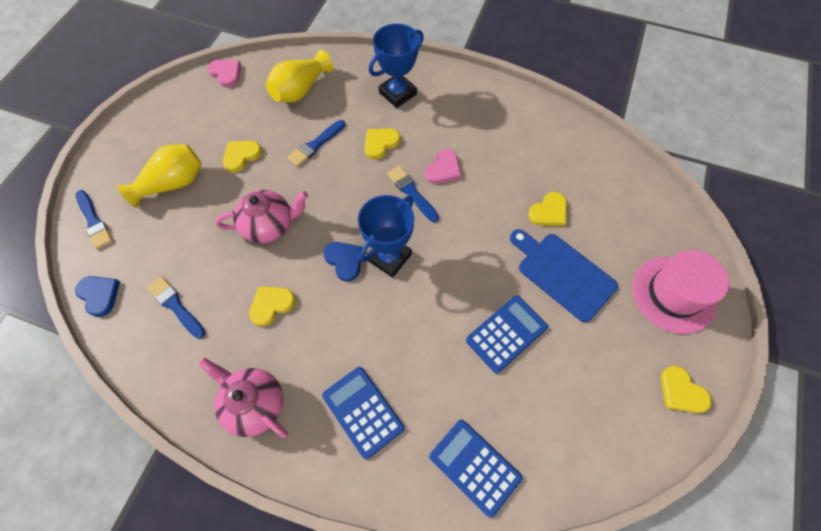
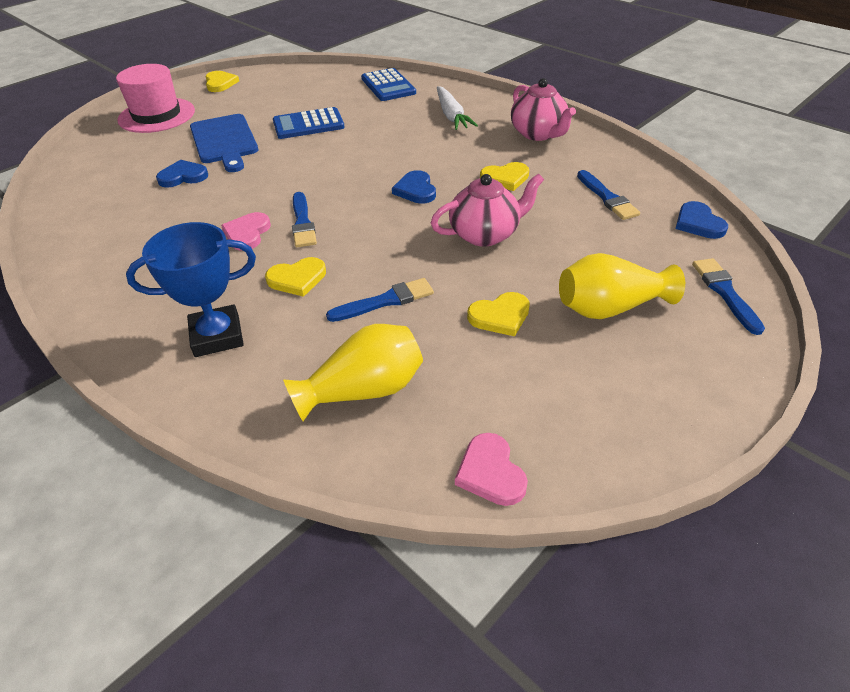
camera: 155 degrees left, 20 degrees down
(269, 225) = (485, 234): pink teapot -> pink teapot turned 150 degrees clockwise
(363, 411) = (451, 116): blue calculator -> white carrot
(389, 257) = (369, 182): blue trophy -> none
(443, 169) = (247, 233): pink heart -> pink heart turned 45 degrees counterclockwise
(549, 212) = (183, 176): yellow heart -> blue heart

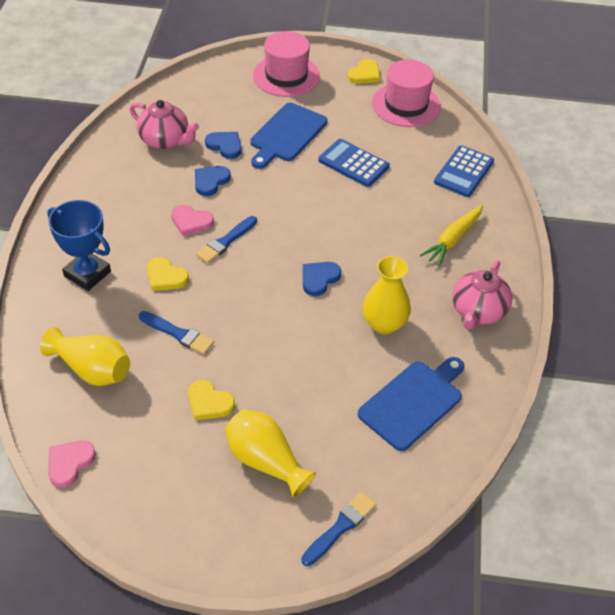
camera: 50 degrees right, 5 degrees up
(247, 233) = (191, 221): pink heart -> pink heart turned 135 degrees counterclockwise
(282, 80) = (406, 105): none -> pink hat
(451, 116) = (453, 240): white carrot -> yellow carrot
(485, 234) = (296, 349): pink teapot -> pink teapot (165, 140)
(505, 178) = (384, 324): yellow heart -> yellow vase
(607, 198) = (413, 402): blue brush -> blue cutting board
(698, 223) = (427, 479): blue heart -> blue heart (210, 181)

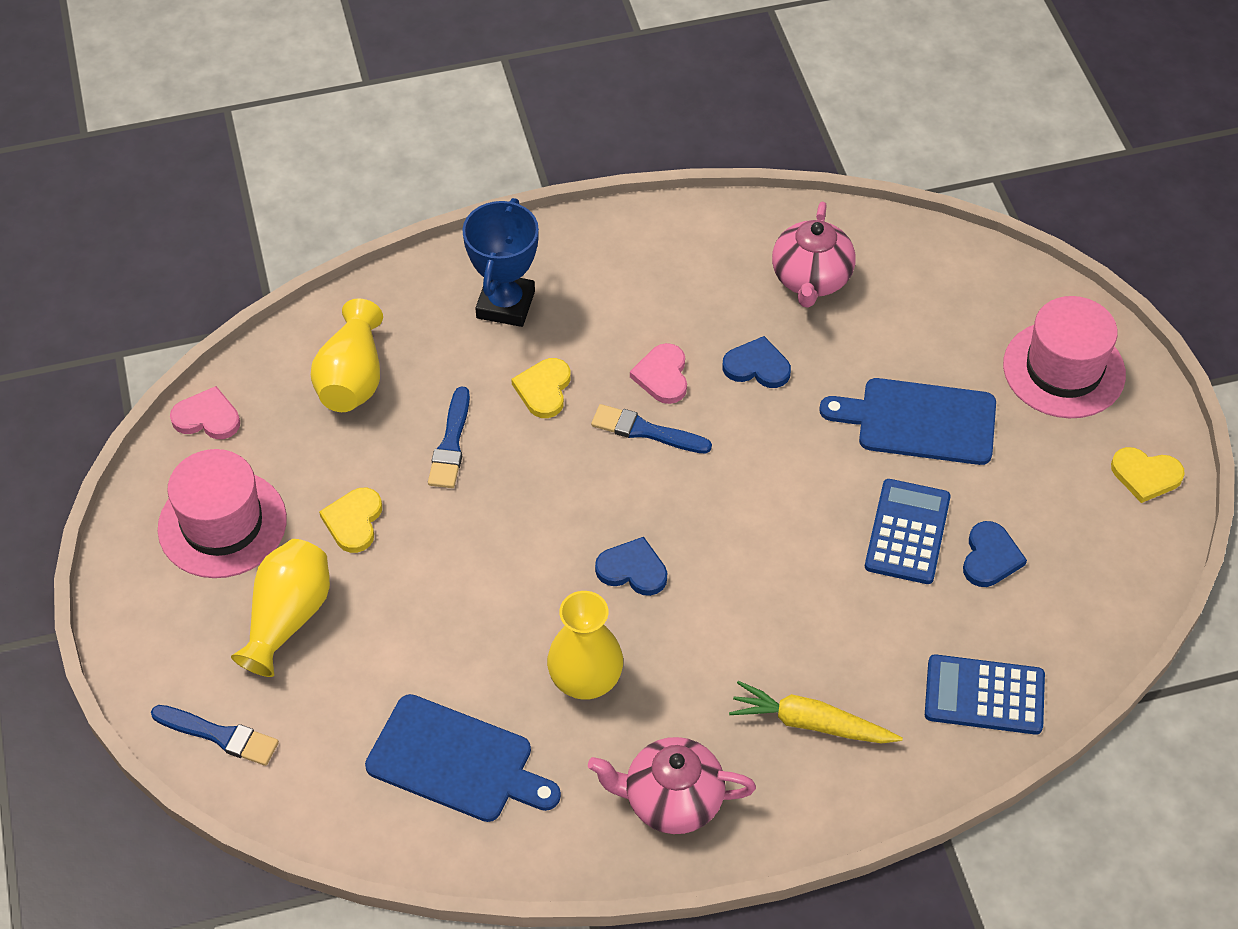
camera: 70 degrees right, 5 degrees up
(225, 146) = (844, 354): blue heart -> blue heart (990, 557)
(406, 105) = (1104, 560): pink hat -> pink hat (222, 524)

